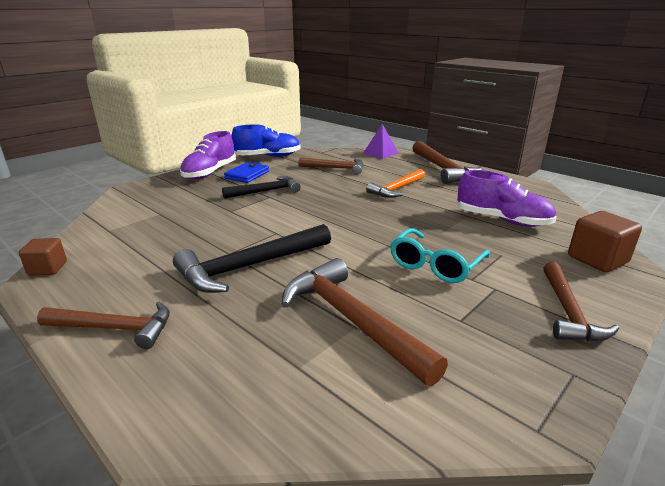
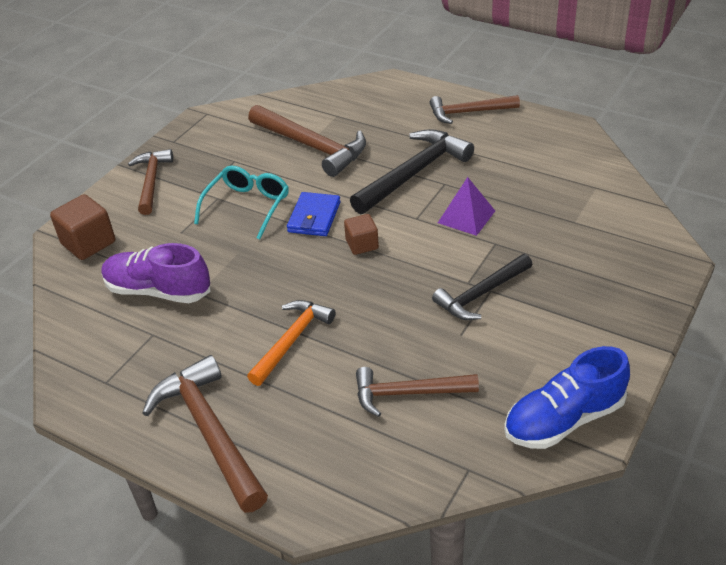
camera: 170 degrees right, 15 degrees up
(48, 268) = (584, 139): brown cube -> brown cube (362, 244)
(210, 173) = (612, 330): purple shoe -> none
(247, 175) = (545, 336): blue wallet -> blue wallet (314, 217)
(380, 153) = (338, 494): purple pyramid -> purple pyramid (466, 216)

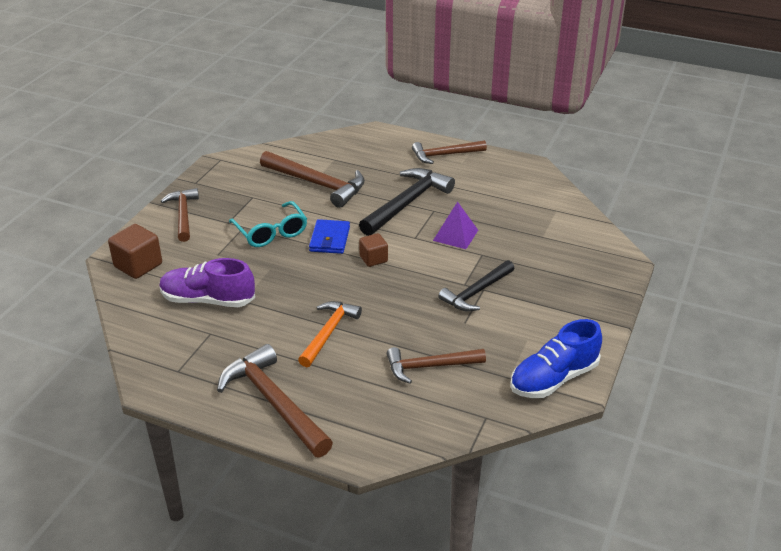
camera: 10 degrees left, 5 degrees down
(247, 206) = (271, 232): turquoise glasses -> turquoise glasses turned 135 degrees clockwise

